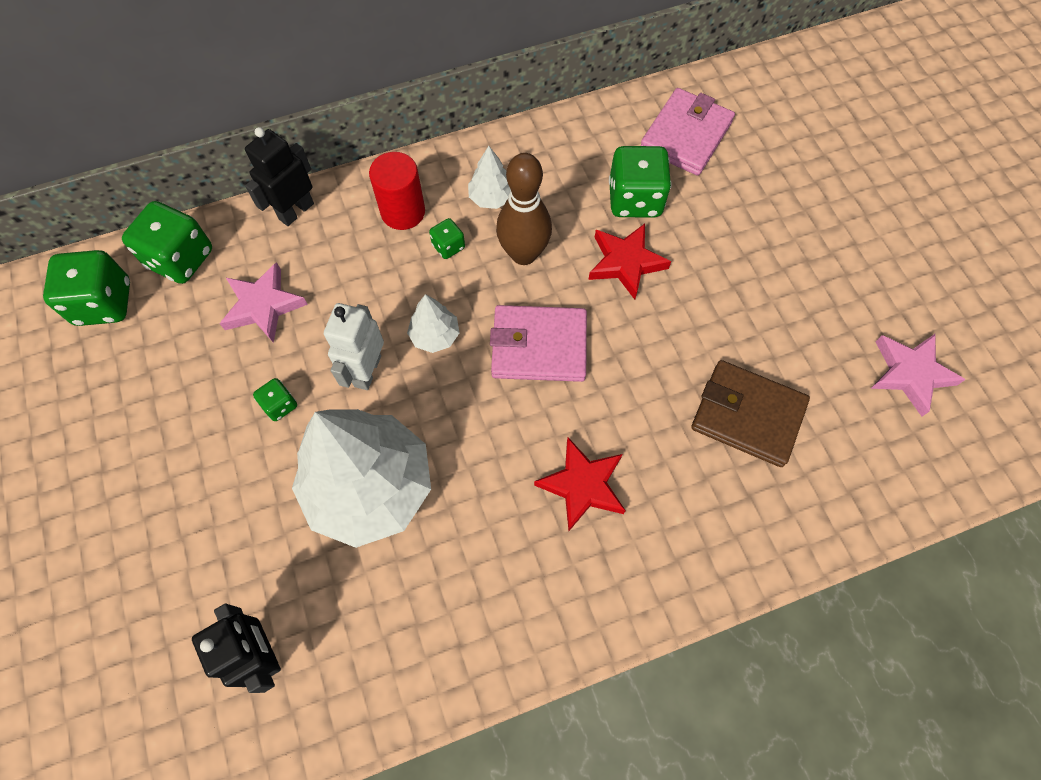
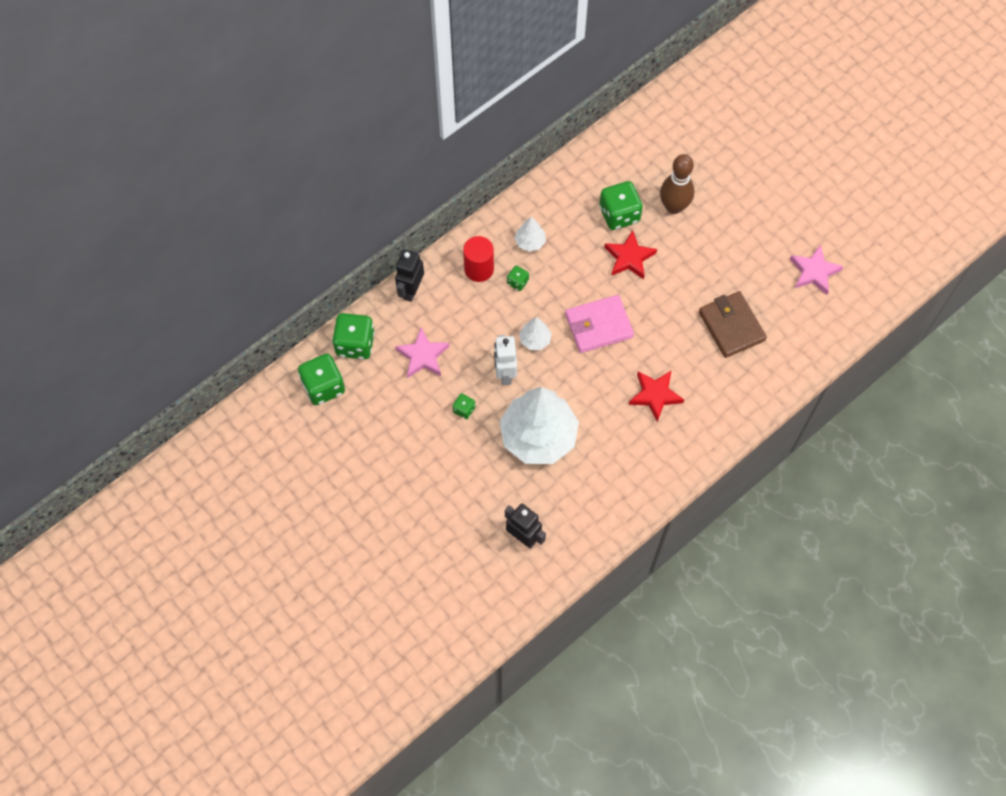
camera: 20 degrees left, 0 degrees up
(523, 254) = (565, 272): brown bowling pin -> brown bowling pin (674, 207)
(686, 136) = (635, 160): pink wallet -> none
(747, 415) = (731, 326): brown wallet -> brown wallet turned 60 degrees clockwise

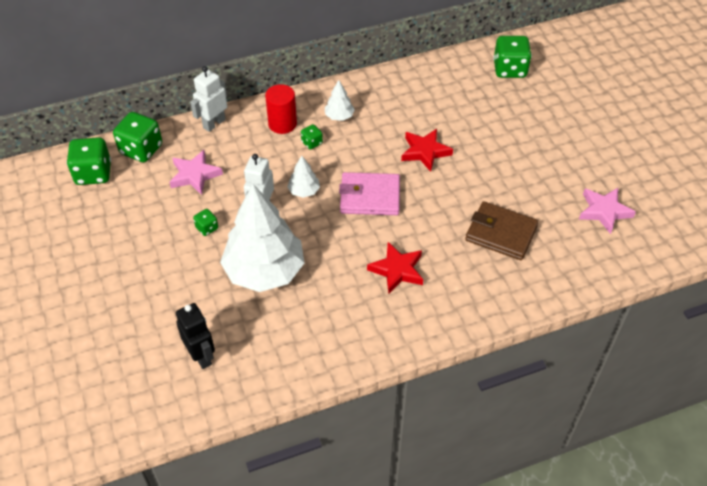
camera: 20 degrees right, 15 degrees down
(411, 290) = (214, 123): black robot -> white robot
(619, 214) = (431, 117): green dice -> green dice (509, 69)
(674, 207) = (485, 124): brown bowling pin -> none
(731, 326) = (501, 233): brown wallet -> brown wallet turned 60 degrees counterclockwise

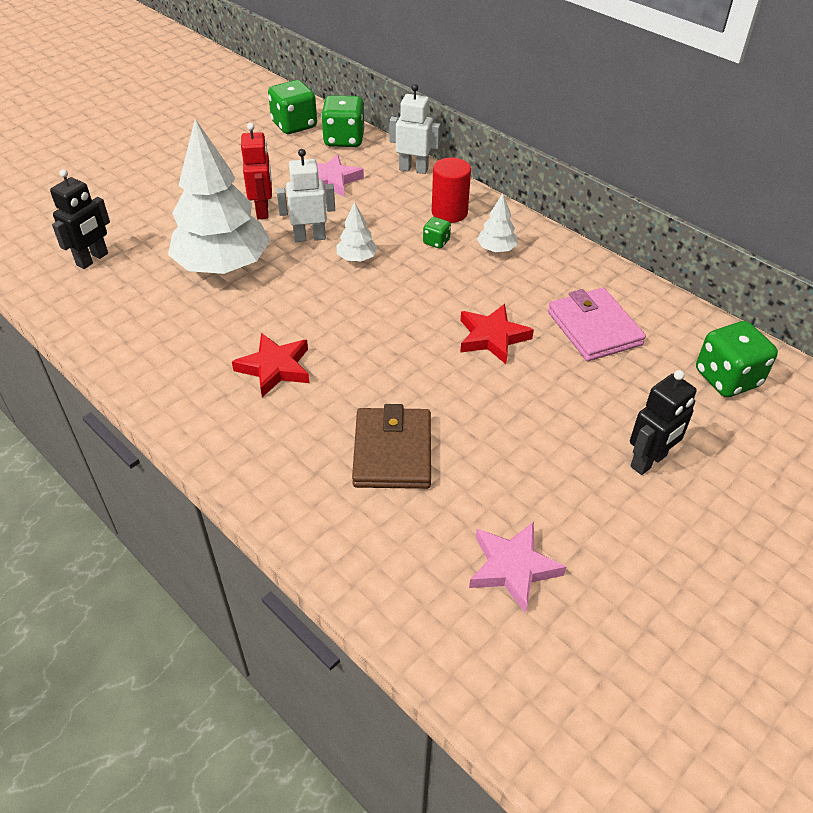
camera: 65 degrees right, 5 degrees down
(207, 228) = (263, 210): green dice -> red robot
(370, 197) = (381, 311): pink wallet -> pink wallet (594, 328)
(555, 128) = (649, 461): none -> black robot

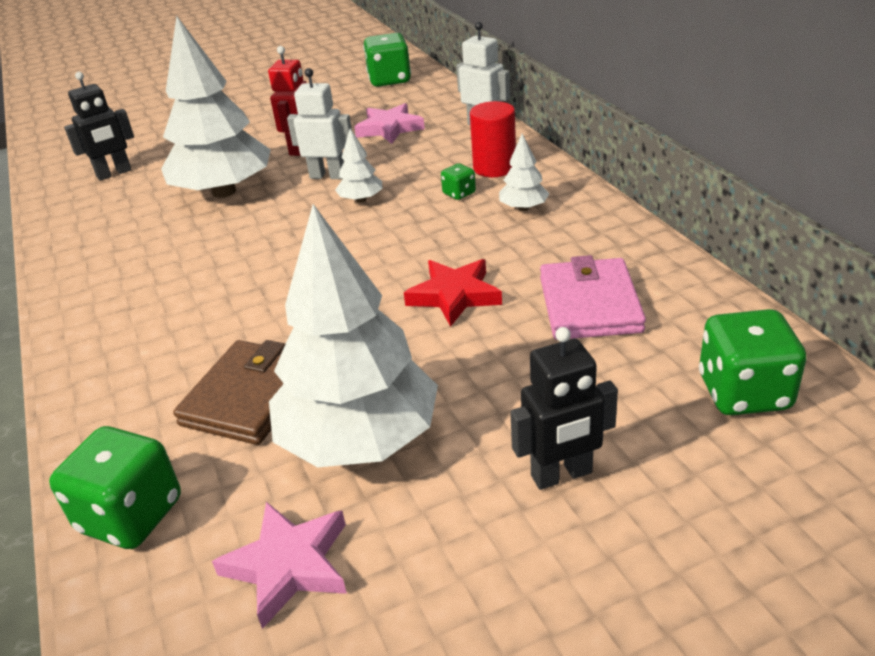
camera: 25 degrees right, 10 degrees down
(275, 368) = (196, 290): red star -> none
(344, 139) = (430, 95): green dice -> green dice (131, 515)
(499, 467) = (359, 439): none -> white tree

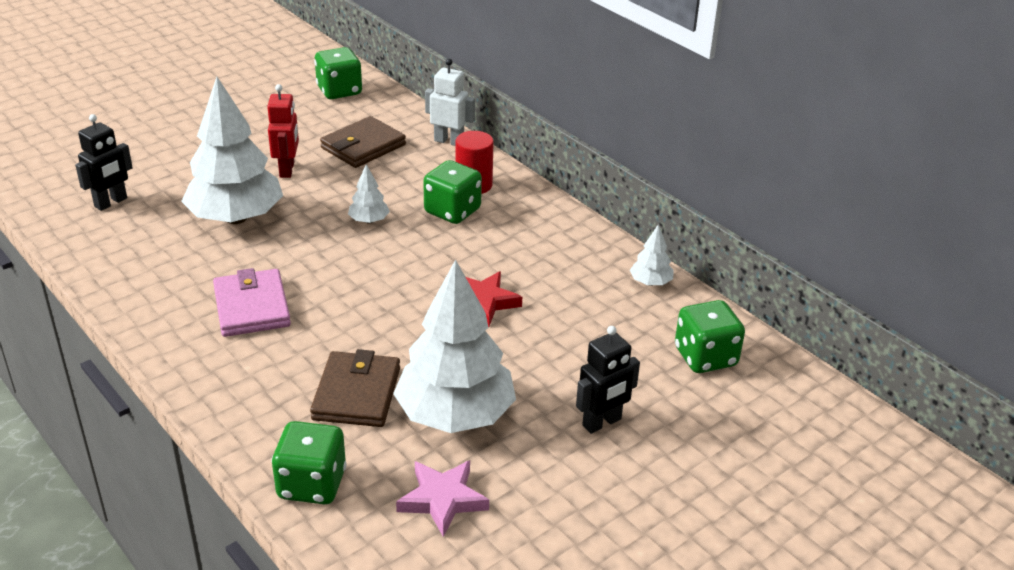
camera: 20 degrees left, 0 degrees up
(328, 176) = (327, 198): white robot -> none
(389, 128) = (363, 146): pink star -> brown wallet
(459, 193) = (452, 211): green dice -> green dice, size x2.02
(523, 208) = (511, 223): white tree -> white tree (650, 282)
(590, 304) = (587, 302): pink wallet -> pink wallet (252, 307)

